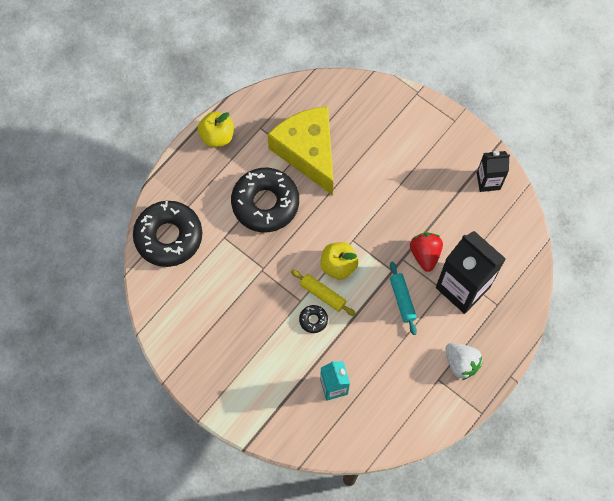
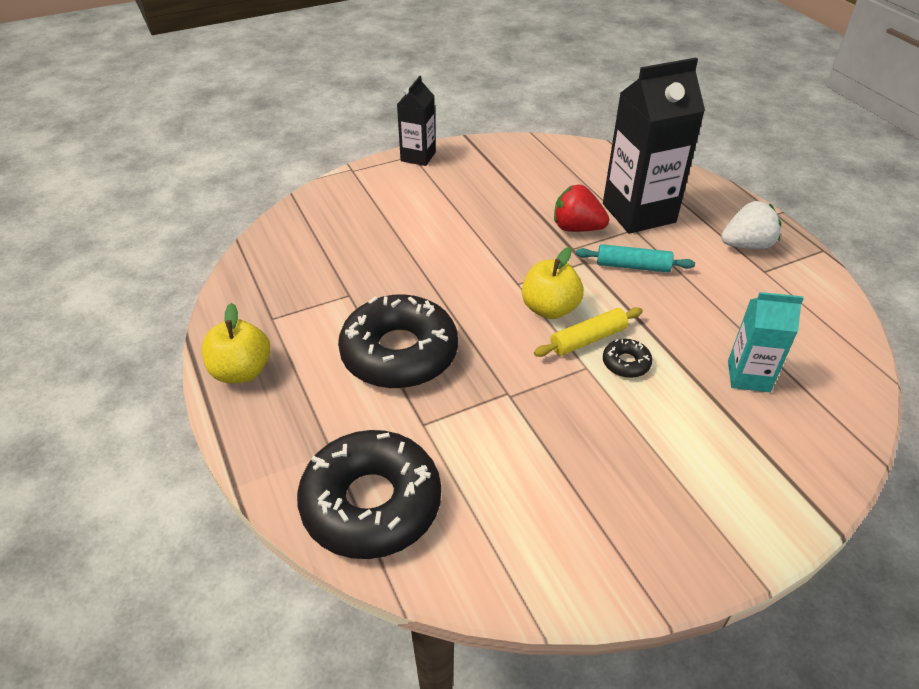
camera: 65 degrees left, 25 degrees down
(308, 152) = (352, 282): yellow cheese -> none
(488, 181) = (508, 155): black carton -> black carton (418, 156)

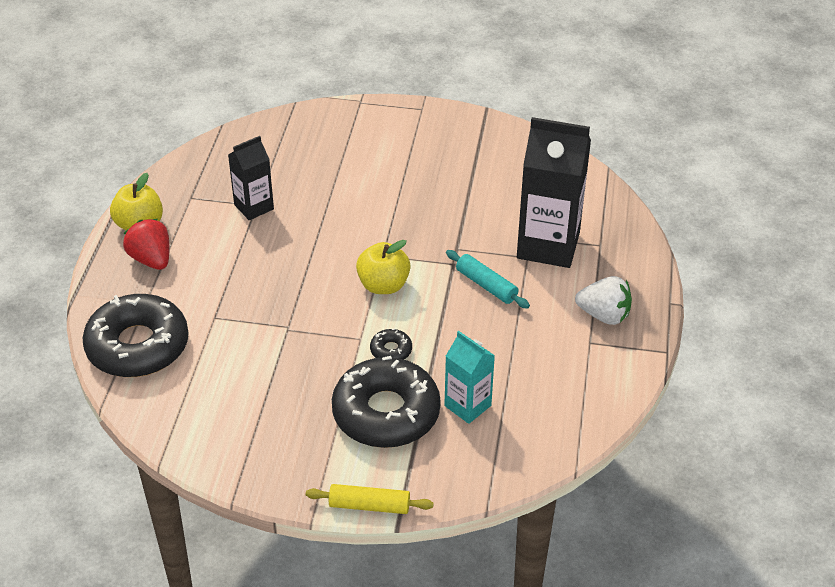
camera: 35 degrees right, 0 degrees up
(399, 353) = (247, 263): black donut -> black donut (386, 413)
(418, 156) = (424, 112): black carton -> black carton (254, 207)
(577, 228) = (480, 234): red strawberry -> red strawberry (151, 259)
(588, 339) = (384, 320): yellow rolling pin -> yellow rolling pin (369, 505)

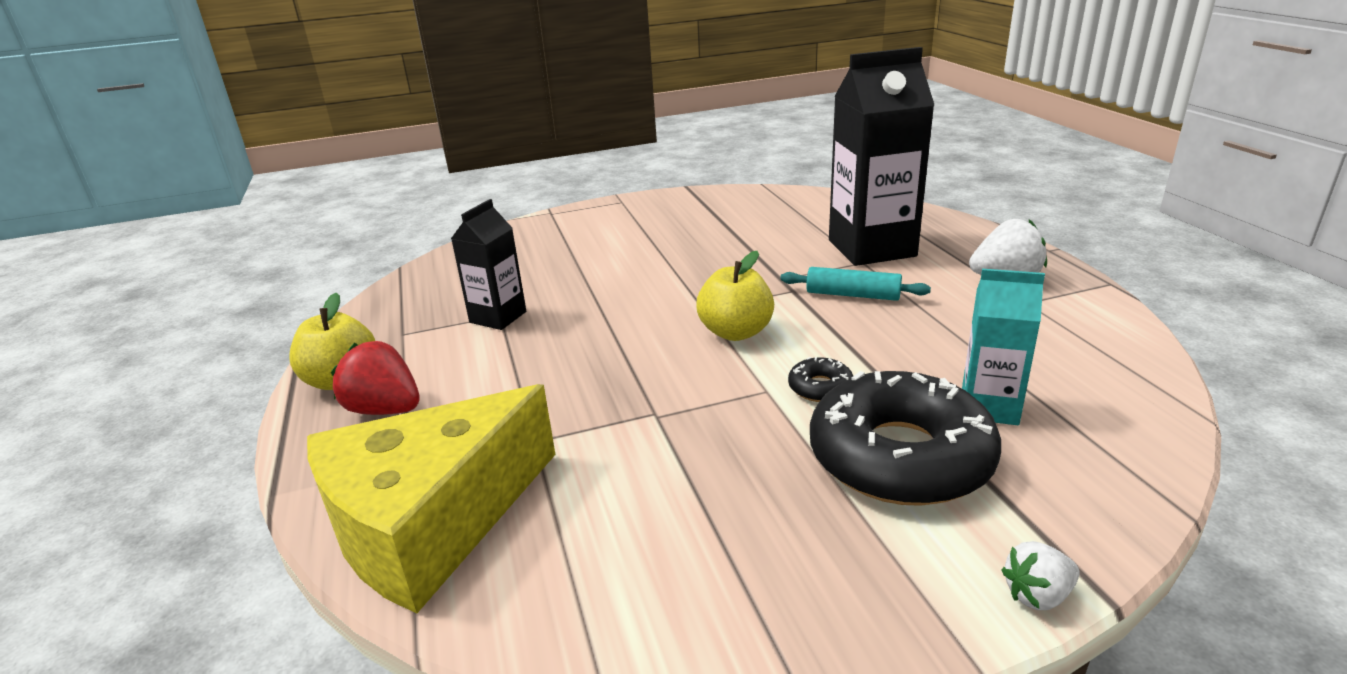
camera: 25 degrees left, 15 degrees down
(138, 346) = (431, 523): black donut -> yellow cheese
(369, 505) = (1037, 595): yellow rolling pin -> white strawberry

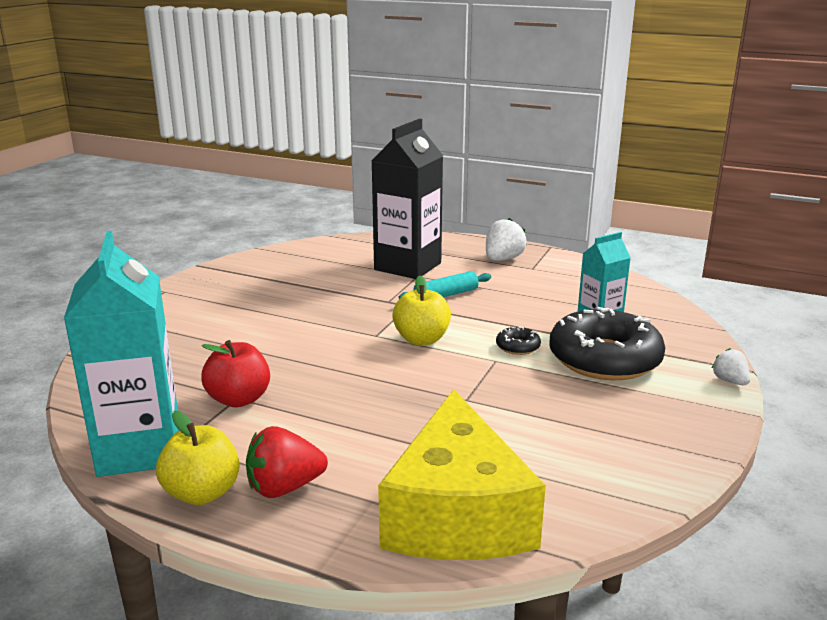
camera: 50 degrees left, 5 degrees down
(377, 325) = (140, 450): none -> turquoise carton
(498, 317) = (239, 399): black carton -> red apple
(1037, 595) = (730, 381): white strawberry -> white strawberry turned 135 degrees clockwise

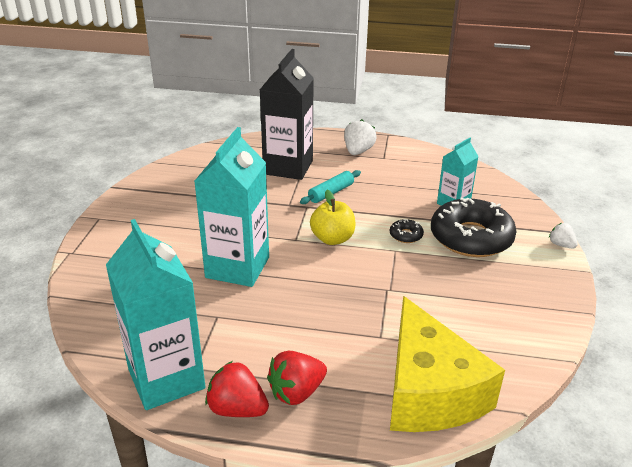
camera: 15 degrees left, 10 degrees up
(202, 493) = (237, 409): yellow apple -> red strawberry
(239, 399) = (220, 318): red apple -> none
(290, 354) = (237, 267): none -> turquoise carton

